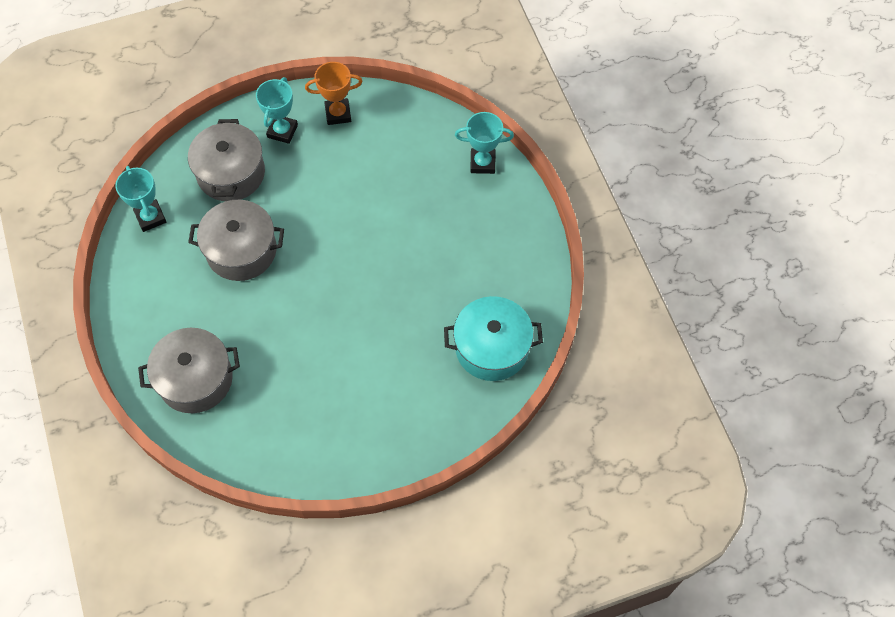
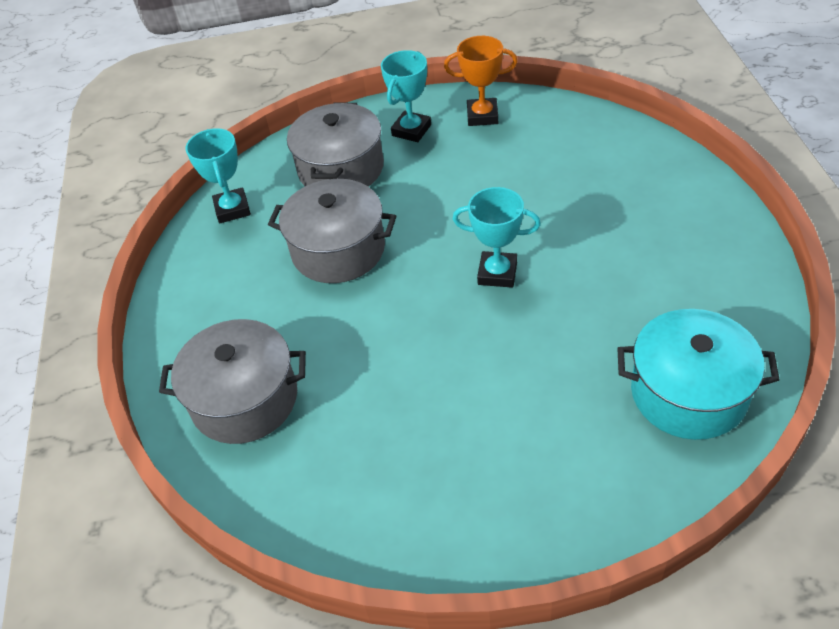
camera: 15 degrees right, 15 degrees down
(482, 163) = (670, 170): turquoise trophy -> turquoise trophy (497, 273)

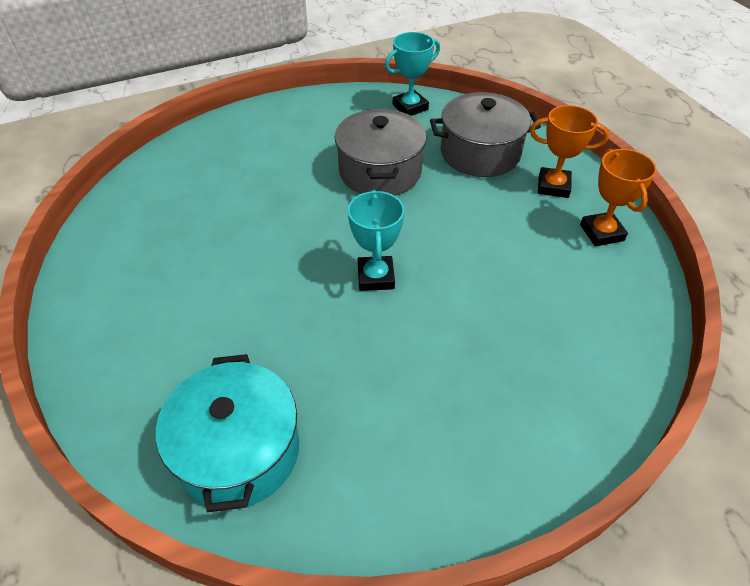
camera: 70 degrees right, 0 degrees up
(244, 399) = (220, 157): grey pot -> none
(411, 130) = (553, 186): turquoise trophy -> orange trophy

